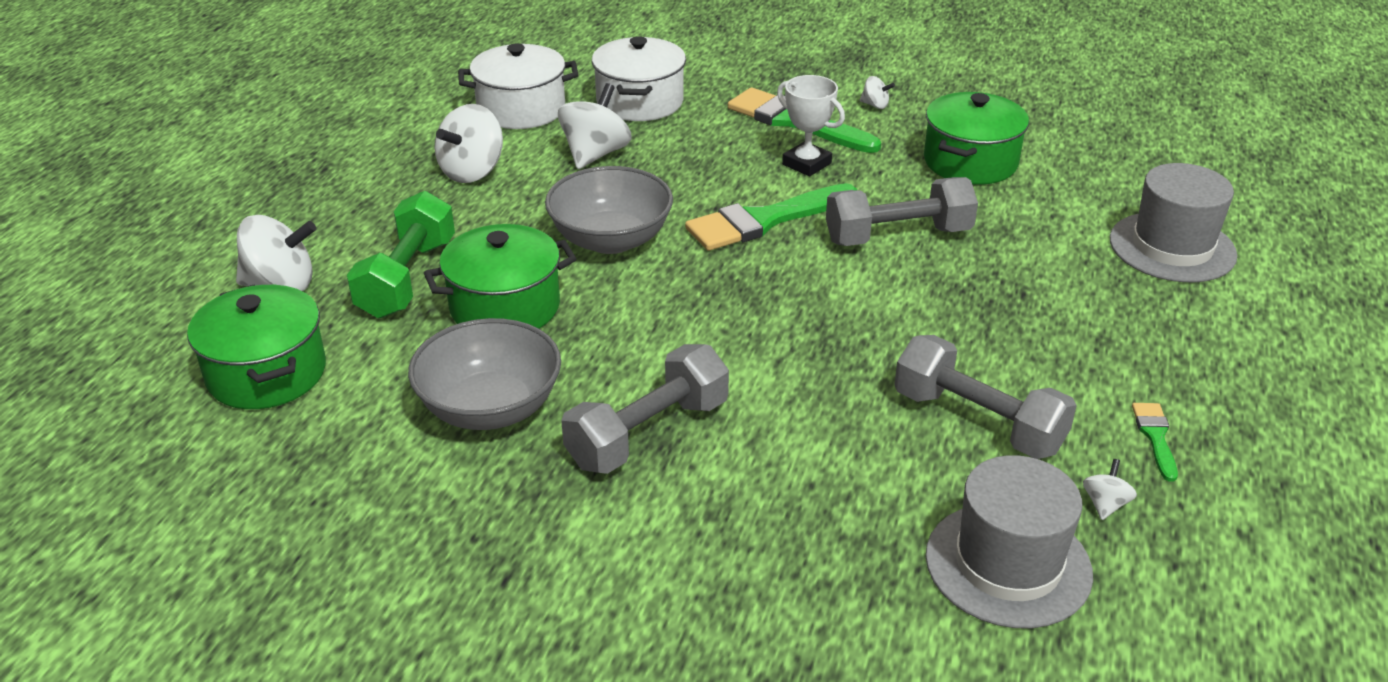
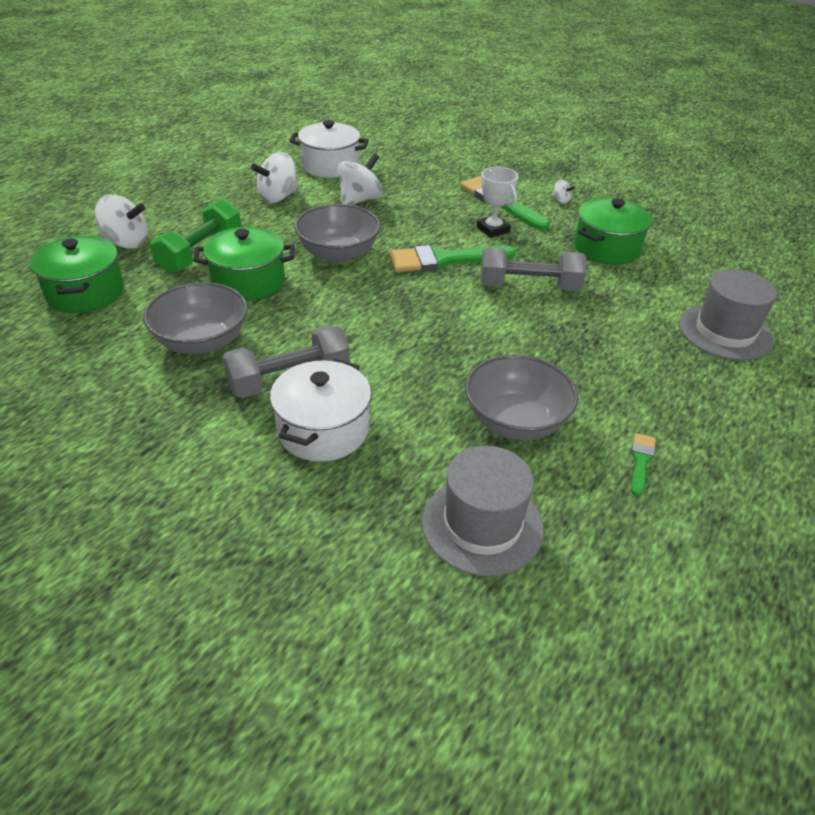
camera: 15 degrees right, 5 degrees up
(640, 102) = (406, 173): white pot -> white pot (323, 430)
(978, 422) = (515, 421): grey dumbbell -> grey bowl
(1105, 504) = (577, 500): white spinning top -> none

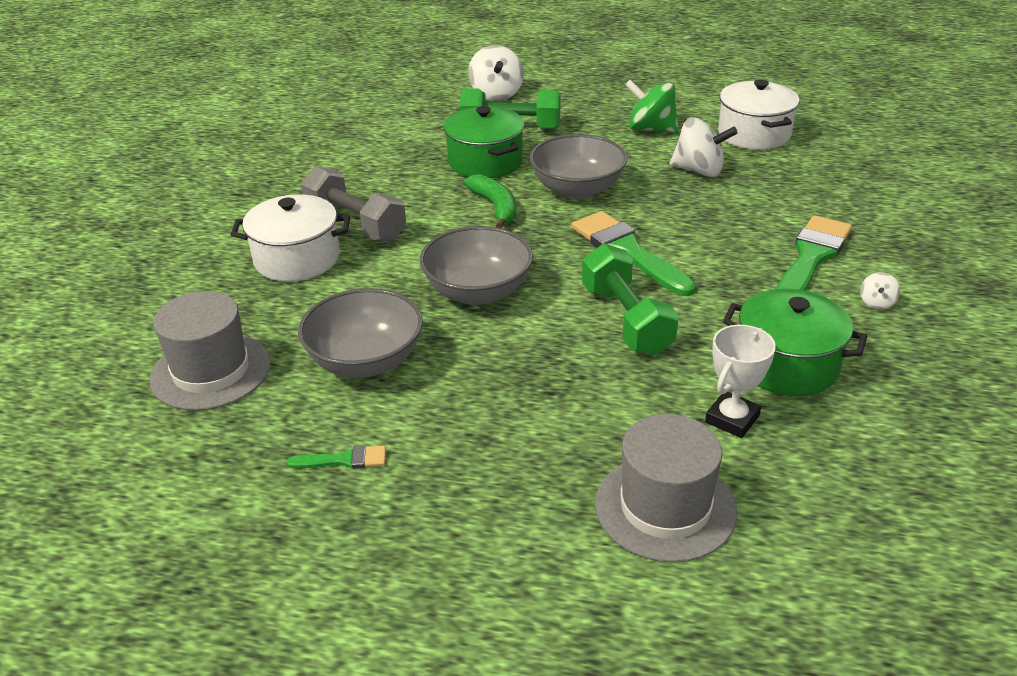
camera: 70 degrees right, 5 degrees down
(85, 293) = (410, 106): green pot -> none
(202, 341) = (381, 171): grey bowl -> grey bowl (478, 291)
(278, 197) = (651, 129): white spinning top -> green spinning top
(330, 297) = (495, 207): none -> green banana
(493, 229) = (733, 267): white trophy -> white trophy (732, 419)
(529, 286) = (626, 320): grey dumbbell -> green dumbbell

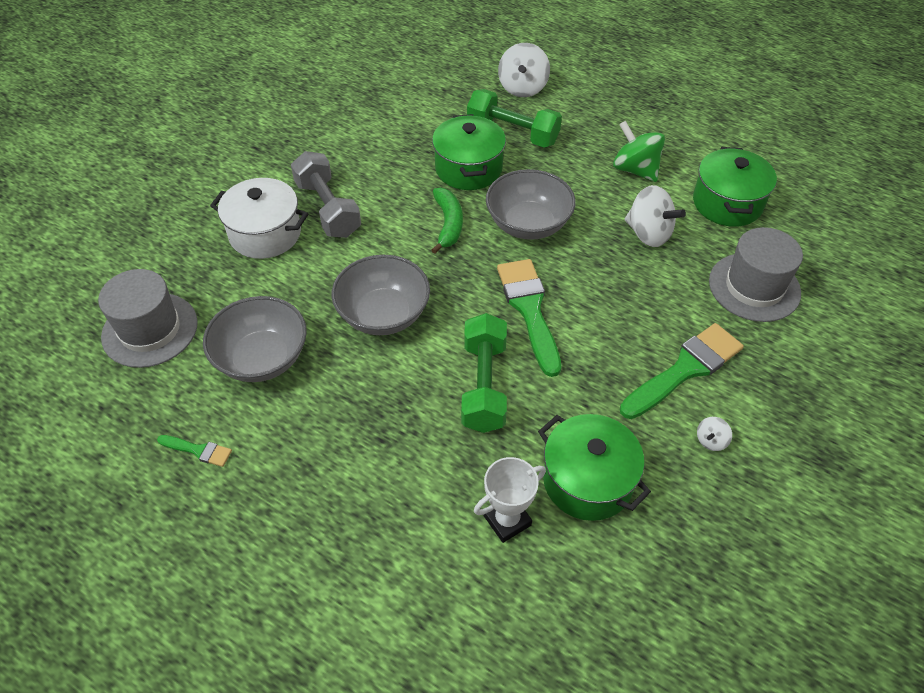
camera: 20 degrees right, 15 degrees up
(665, 507) = (402, 587): grey hat -> grey hat (754, 287)
(754, 134) = (727, 203): white pot -> green pot

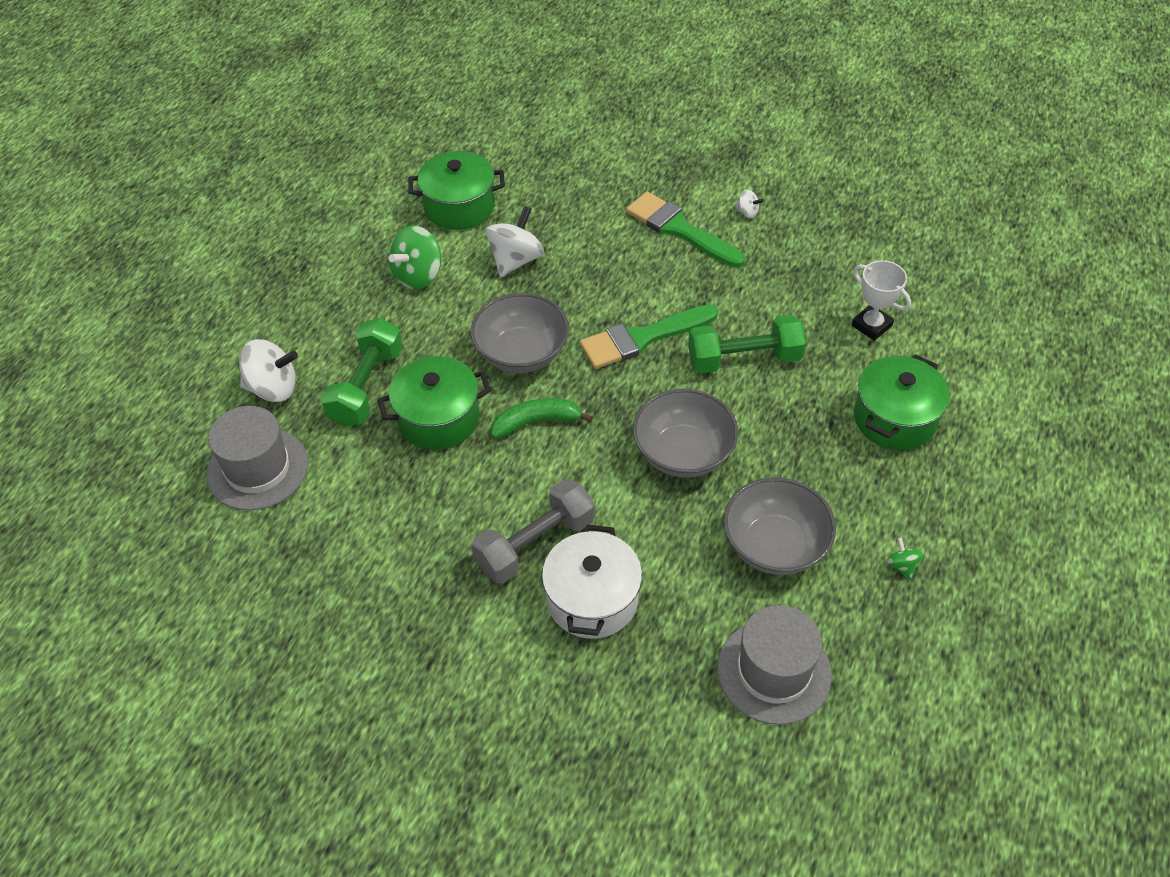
camera: 100 degrees left, 0 degrees up
(198, 450) = (902, 566): green brush -> green spinning top
(588, 481) = (814, 281): green pot -> green pot (894, 418)
(754, 287) = (569, 189): grey hat -> grey hat (257, 469)

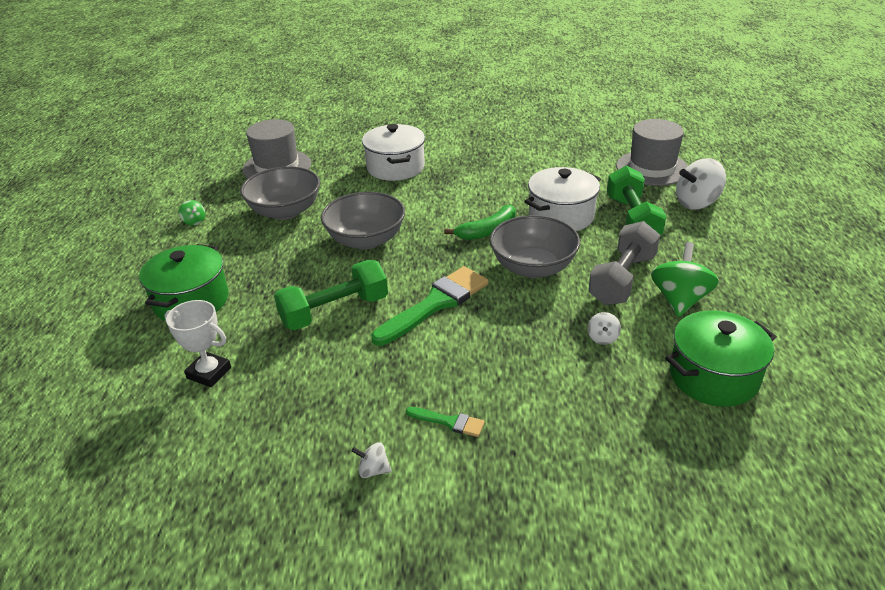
camera: 160 degrees right, 15 degrees down
(438, 418) = (561, 216): green pot -> white pot
(515, 260) = (602, 338): white spinning top -> white spinning top, size x0.48
(535, 544) = (445, 179): grey dumbbell -> grey dumbbell (622, 279)
(679, 229) = (449, 422): green brush -> green brush, size x0.48

